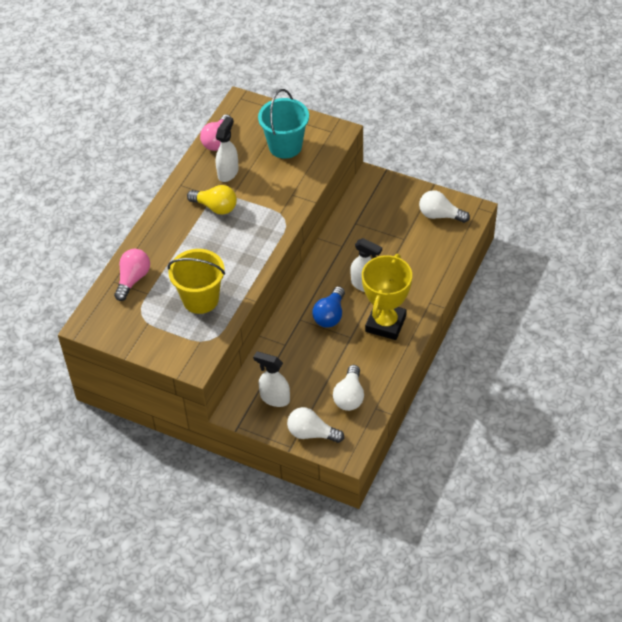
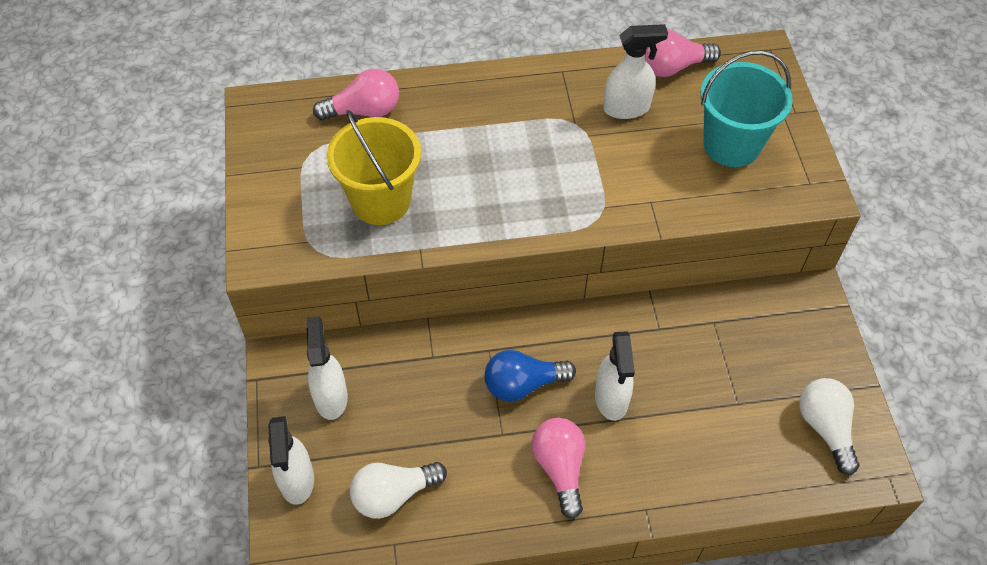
camera: 55 degrees right, 5 degrees up
(215, 207) = (554, 128): yellow light bulb -> none
(311, 433) = (297, 480): white light bulb -> white spray bottle
(385, 323) = (560, 468): yellow trophy -> pink light bulb

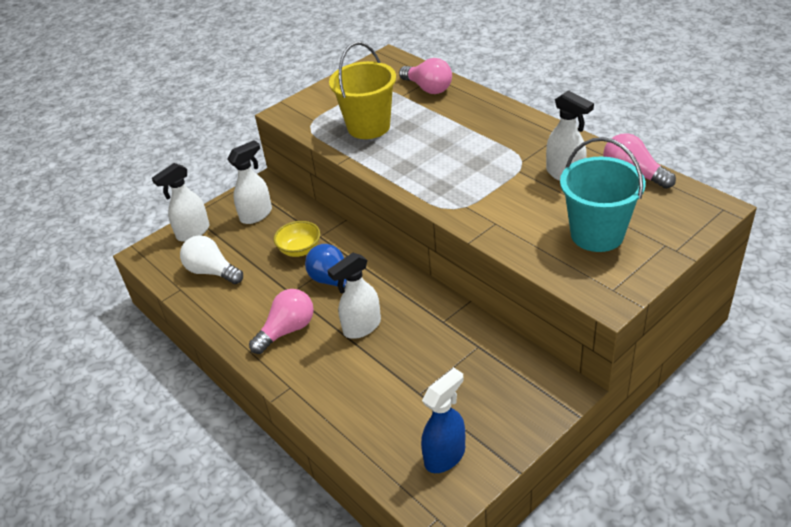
camera: 60 degrees right, 15 degrees down
(438, 388) = (300, 250): none -> yellow bowl
(825, 428) = (445, 456): white light bulb -> blue spray bottle

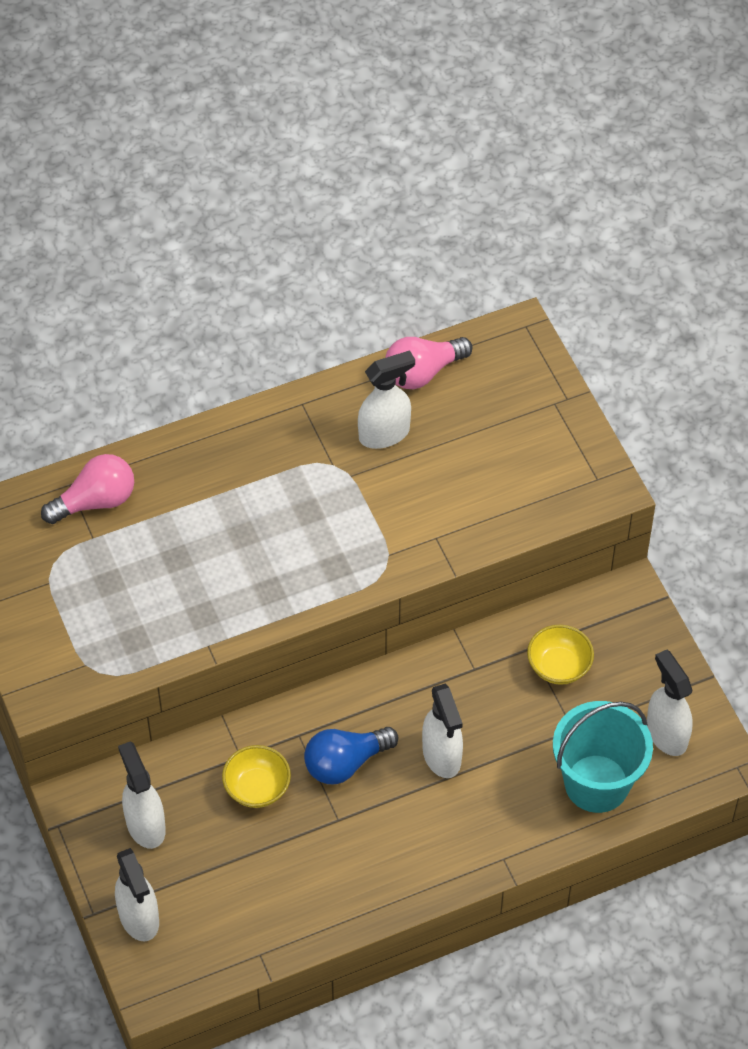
camera: 75 degrees left, 15 degrees up
(212, 271) = (244, 907): white light bulb -> none
(287, 330) = (407, 839): pink light bulb -> none
(368, 127) = (149, 602): yellow bucket -> none
(445, 456) = (666, 734): blue spray bottle -> white spray bottle
(471, 367) = (559, 666): none -> yellow bowl
(597, 234) = (506, 453): turquoise bucket -> turquoise bucket (596, 783)

